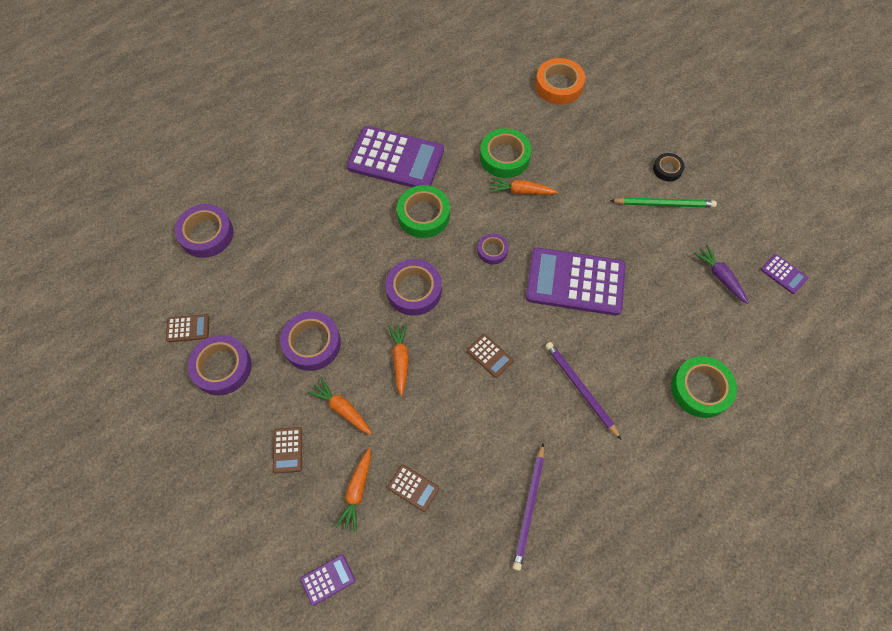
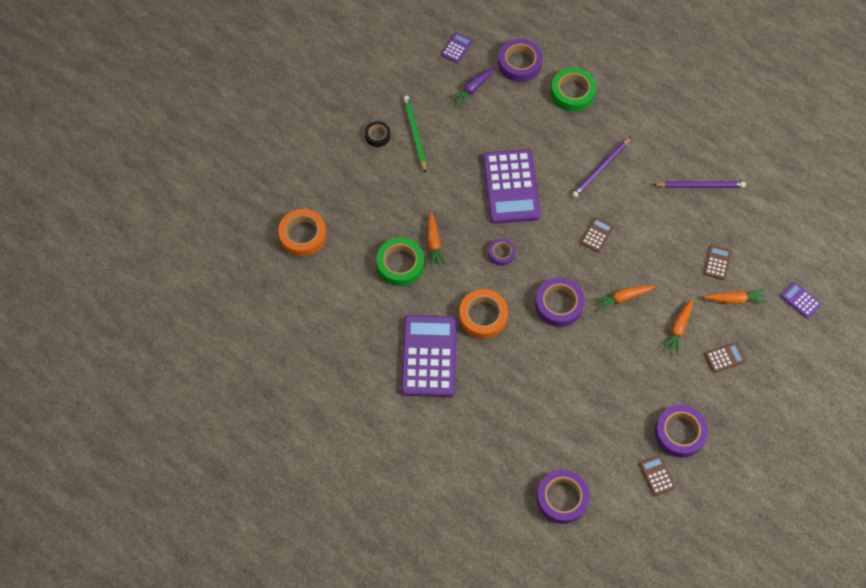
camera: 105 degrees left, 0 degrees up
(312, 343) = (634, 369): purple tape -> purple tape (519, 63)
(423, 215) = (483, 316): green tape -> orange tape

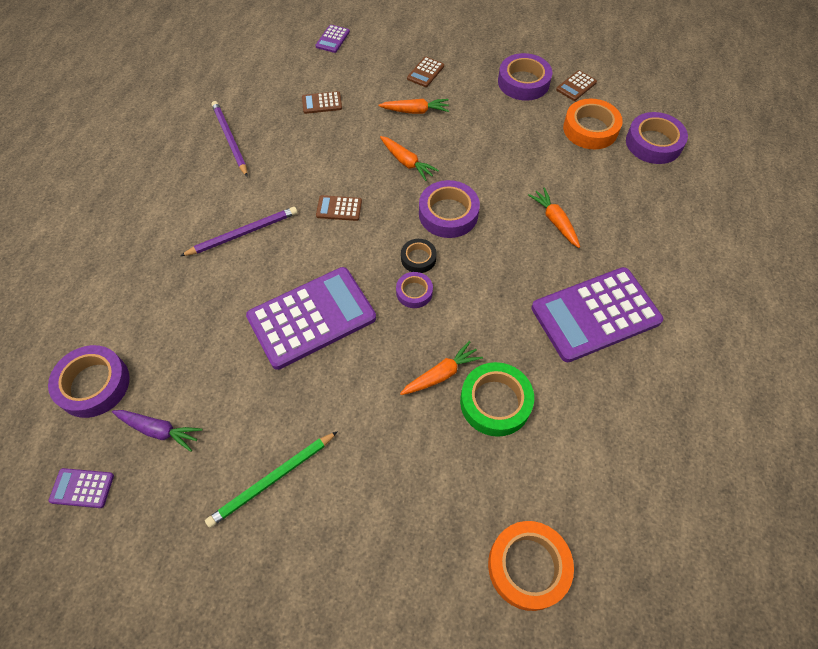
camera: 115 degrees left, 5 degrees down
(377, 136) = (297, 537): black tape -> black tape (418, 258)
(483, 316) = (508, 279): orange tape -> orange tape (590, 129)
(572, 93) = (130, 301): green tape -> none
(601, 168) = (243, 233): purple pencil -> purple pencil turned 45 degrees counterclockwise
(724, 357) = (425, 72): brown calculator -> brown calculator turned 105 degrees counterclockwise
(734, 299) = (357, 81): orange carrot -> orange carrot (555, 221)

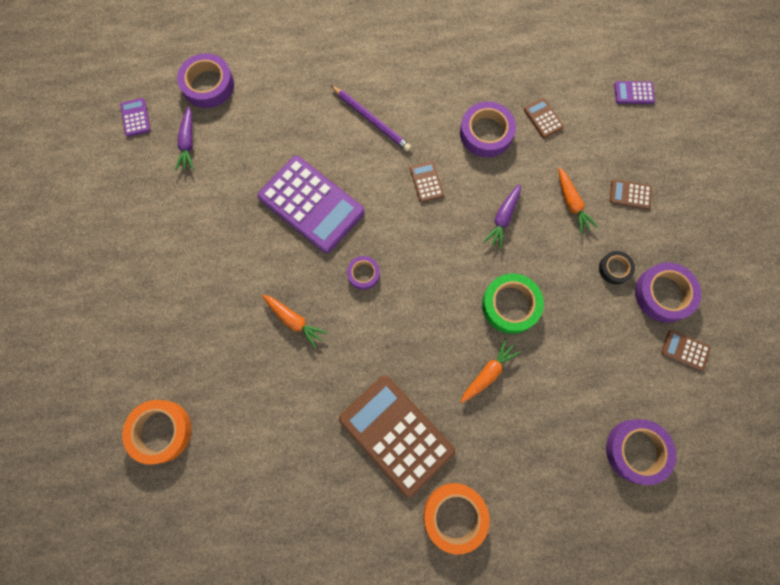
camera: 70 degrees right, 15 degrees up
(230, 139) = (465, 64): purple pencil -> none
(272, 480) = (174, 232): green pencil -> none
(406, 162) = (503, 218): orange carrot -> purple carrot
(418, 258) = (399, 265): black tape -> black tape (614, 269)
(448, 214) = (458, 274): purple tape -> purple tape (486, 133)
(495, 402) = (283, 371): green tape -> green tape (510, 305)
(590, 129) = (626, 379): orange tape -> orange tape (455, 516)
(595, 314) = (396, 434): purple calculator -> brown calculator

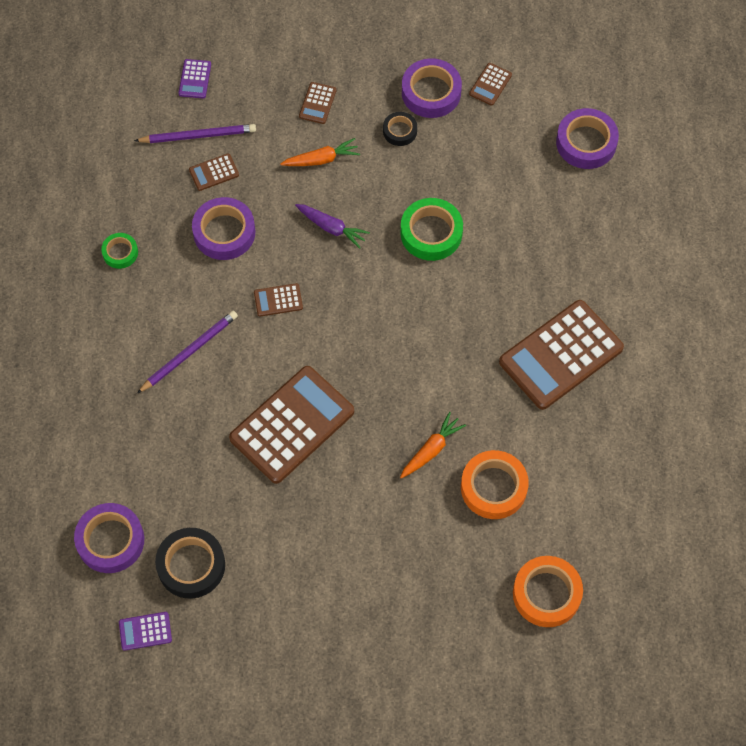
camera: 85 degrees left, 10 degrees down
(188, 143) = (191, 565): purple carrot -> black tape
(311, 204) = (292, 425): purple calculator -> brown calculator
(363, 274) = (383, 374): purple tape -> none
(455, 516) = (642, 308): orange tape -> orange tape (493, 487)
(456, 59) = (120, 253): none -> green tape
(488, 373) = (502, 263): orange carrot -> none
(577, 102) = (198, 136): none -> purple pencil

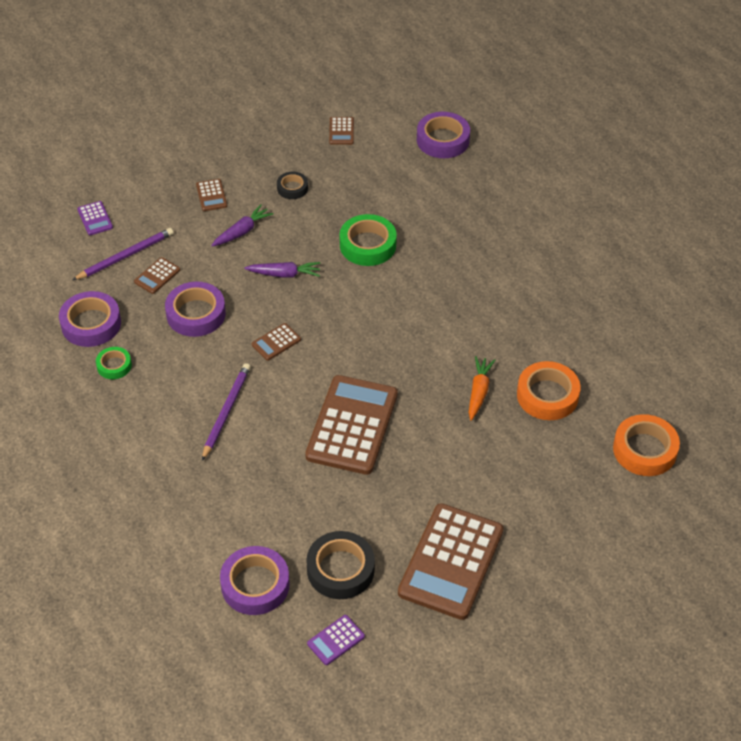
camera: 30 degrees left, 15 degrees down
(321, 159) = (242, 231): orange carrot -> purple carrot
(431, 92) = (298, 154): purple tape -> purple tape (91, 324)
(561, 355) = (530, 283): brown calculator -> brown calculator (451, 562)

